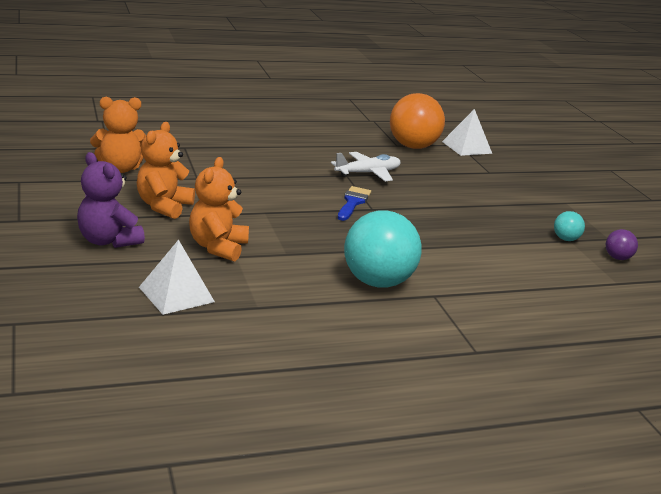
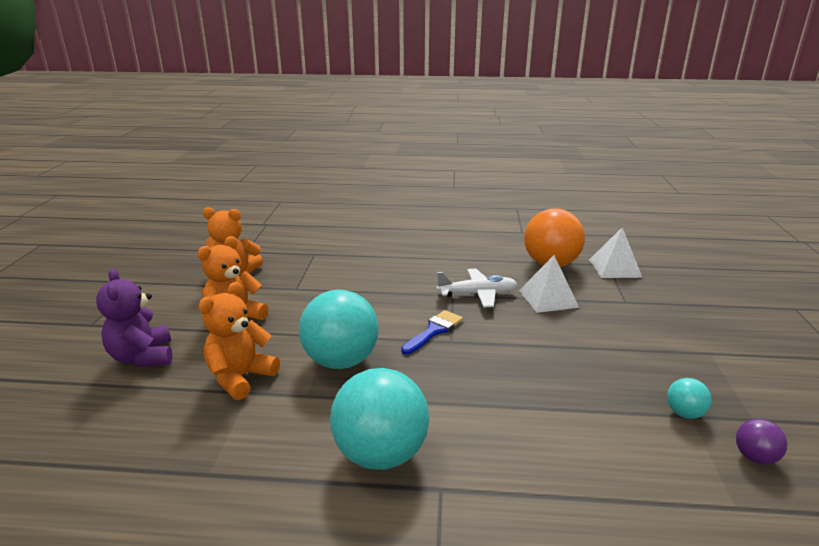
camera: 25 degrees right, 0 degrees up
(176, 294) = (139, 440): white pyramid -> white pyramid (548, 299)
(293, 229) = (341, 361): none -> turquoise ball

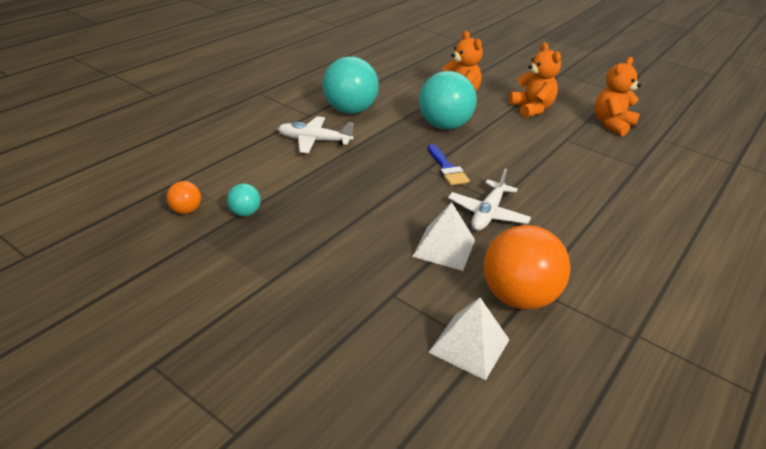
camera: 120 degrees right, 10 degrees up
(143, 357) = (506, 79): purple teddy bear -> none
(500, 443) = (314, 141): none -> white plane
(755, 457) = (186, 210): purple ball -> orange ball

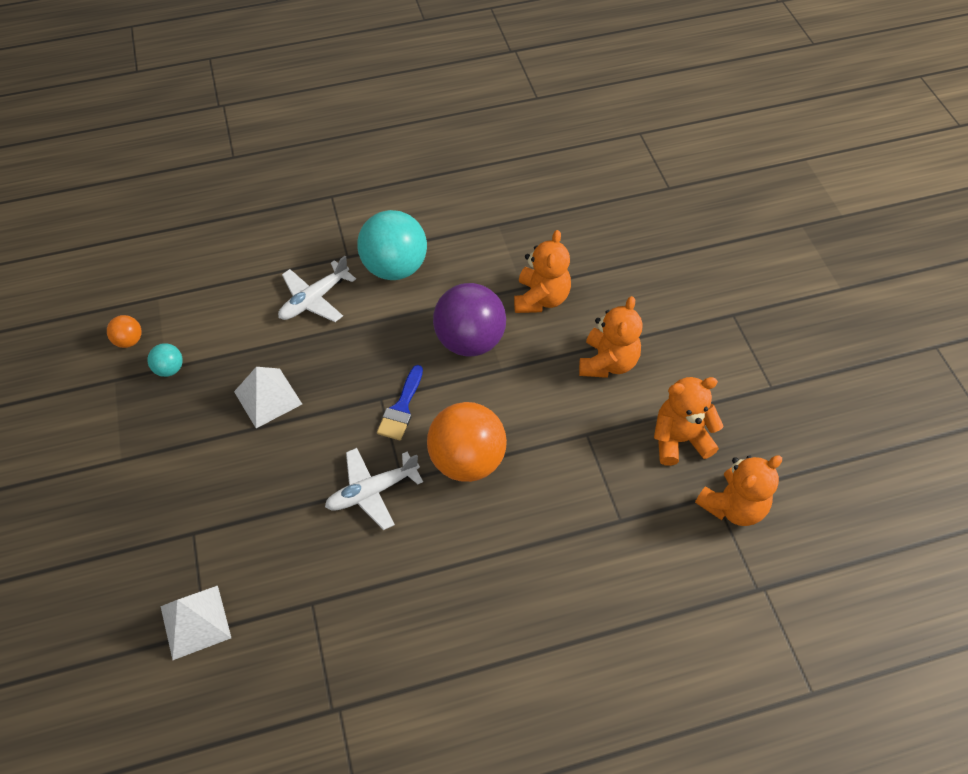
camera: 40 degrees right, 20 degrees up
(314, 141) = (314, 299): white plane -> white plane turned 90 degrees counterclockwise
(444, 126) = (470, 341): turquoise ball -> purple ball
(444, 248) = (287, 508): white pyramid -> white pyramid (268, 397)
(518, 297) = (286, 602): orange ball -> orange ball (467, 460)
(675, 139) = (733, 506): none -> orange teddy bear

